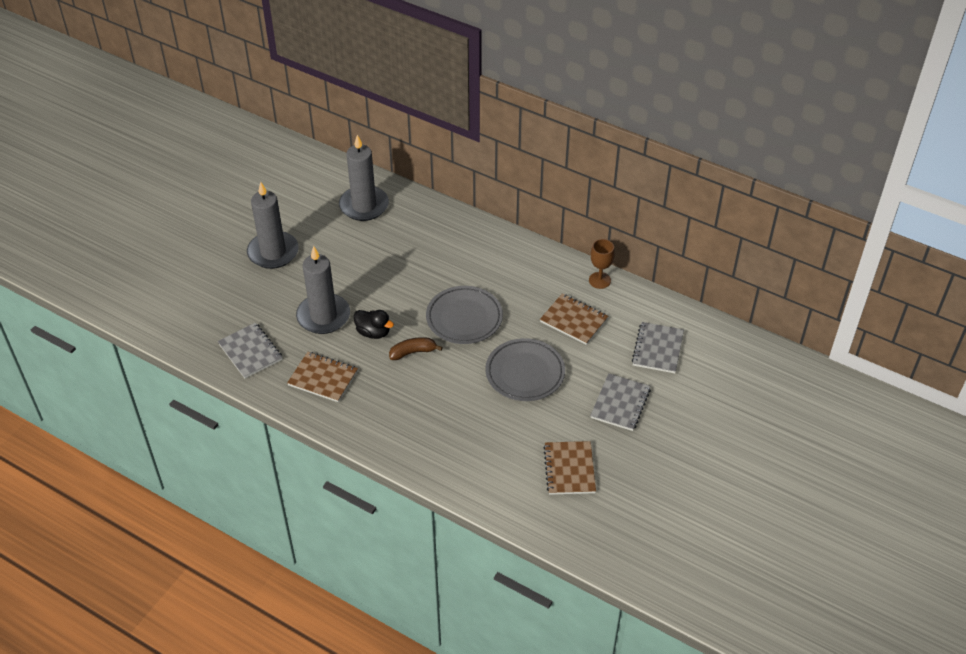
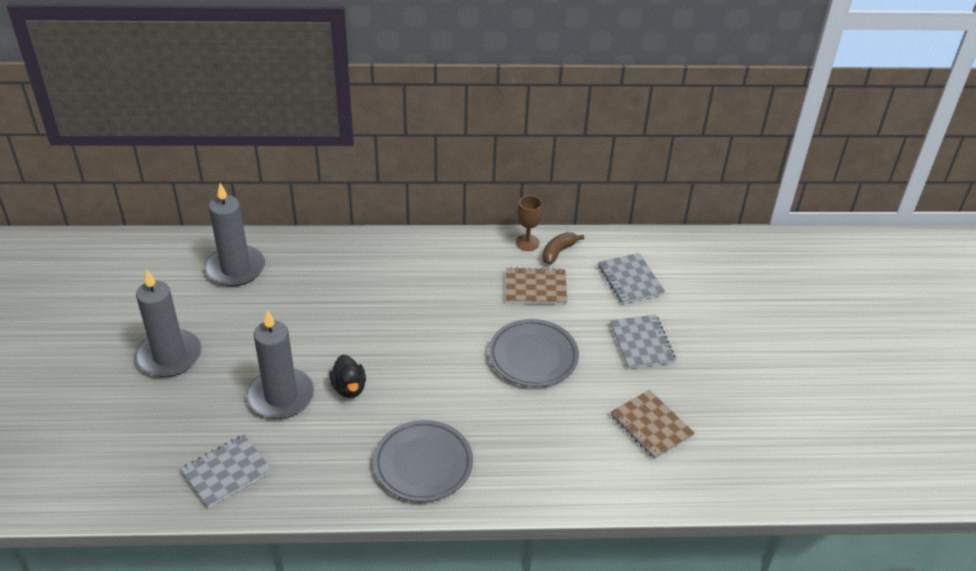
camera: 35 degrees left, 5 degrees down
(250, 352) = (226, 472): grey notebook -> grey notebook turned 60 degrees counterclockwise
(323, 378) = (333, 460): brown notebook -> none
(373, 332) = (349, 388): black duck -> black duck turned 75 degrees clockwise
(413, 352) = (407, 388): brown banana -> brown banana (558, 252)
(464, 318) = (431, 332): grey plate -> grey plate (423, 464)

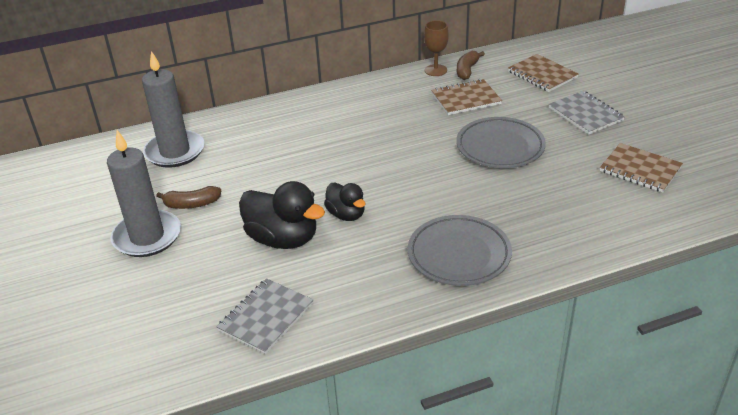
camera: 15 degrees left, 5 degrees down
(222, 333) = (192, 204): none -> brown banana
(281, 396) = (283, 239): grey candle -> black duck
(630, 280) = (542, 75): grey notebook -> brown notebook

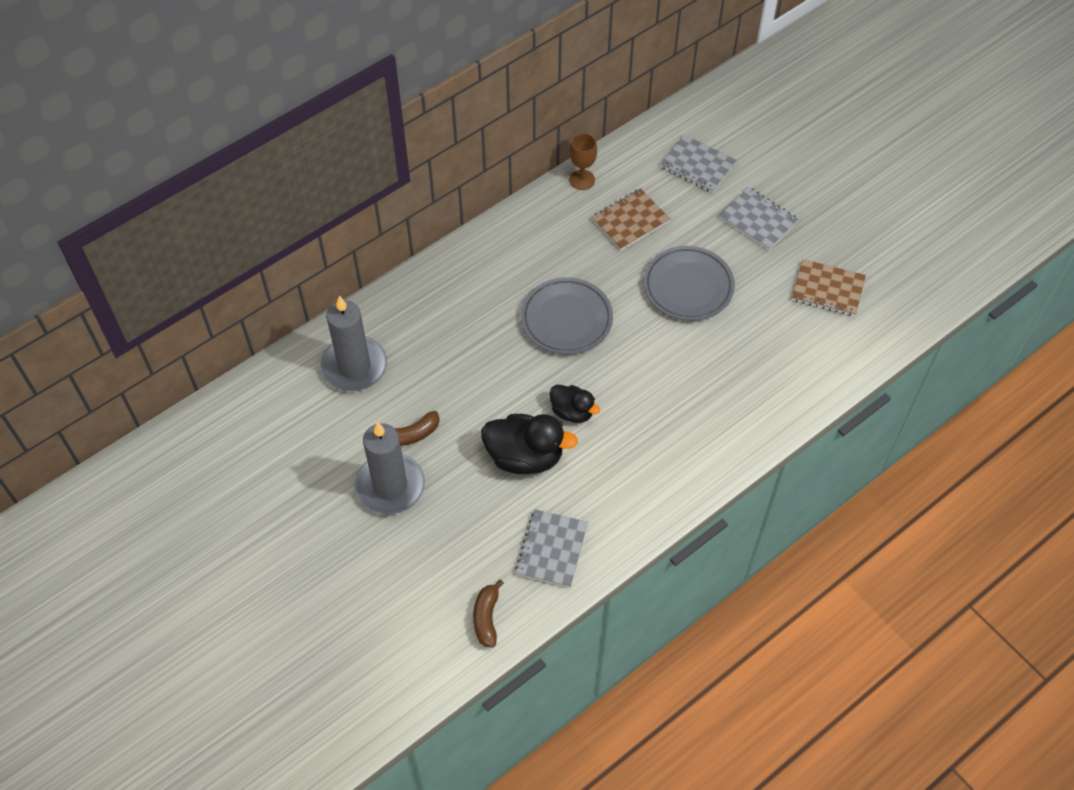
camera: 20 degrees left, 20 degrees up
(459, 255) = (695, 436): grey plate -> grey plate (566, 319)
(467, 70) = (616, 173): brown banana -> brown banana (486, 618)
(542, 75) = (697, 165): brown notebook -> grey notebook

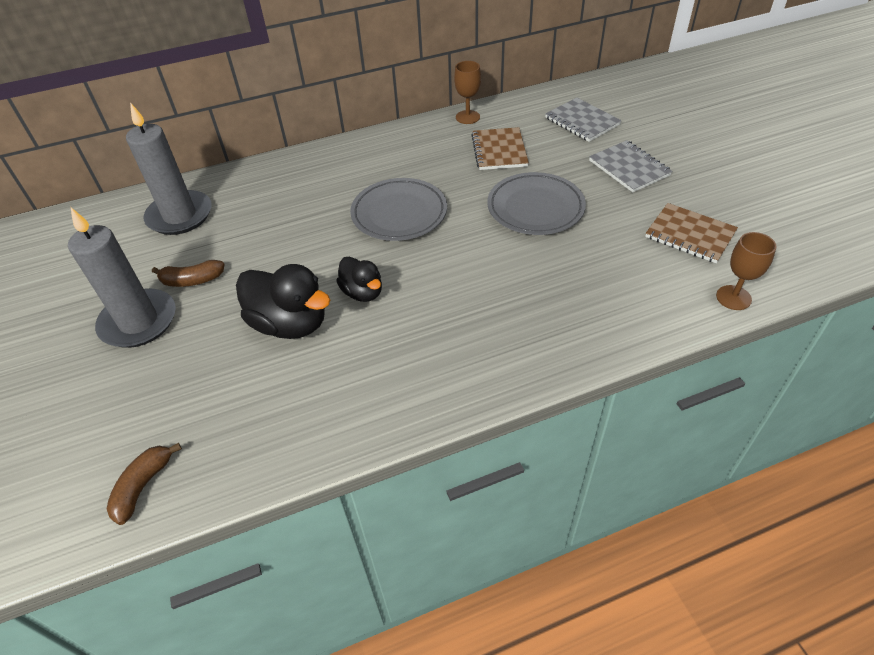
camera: 20 degrees right, 10 degrees down
(552, 549) = (263, 426): grey notebook -> none
(630, 221) = (499, 150): brown notebook -> brown notebook turned 75 degrees counterclockwise
(874, 348) = (733, 297): none -> brown goblet

